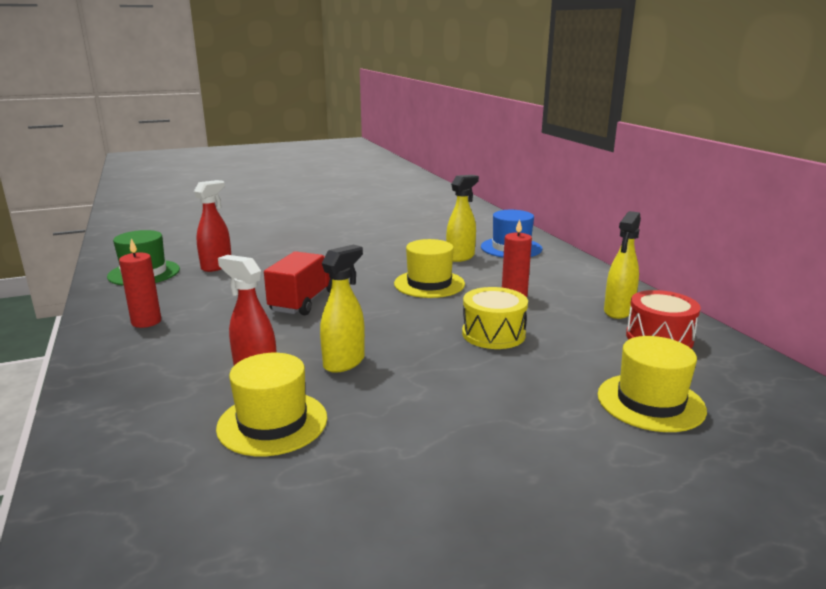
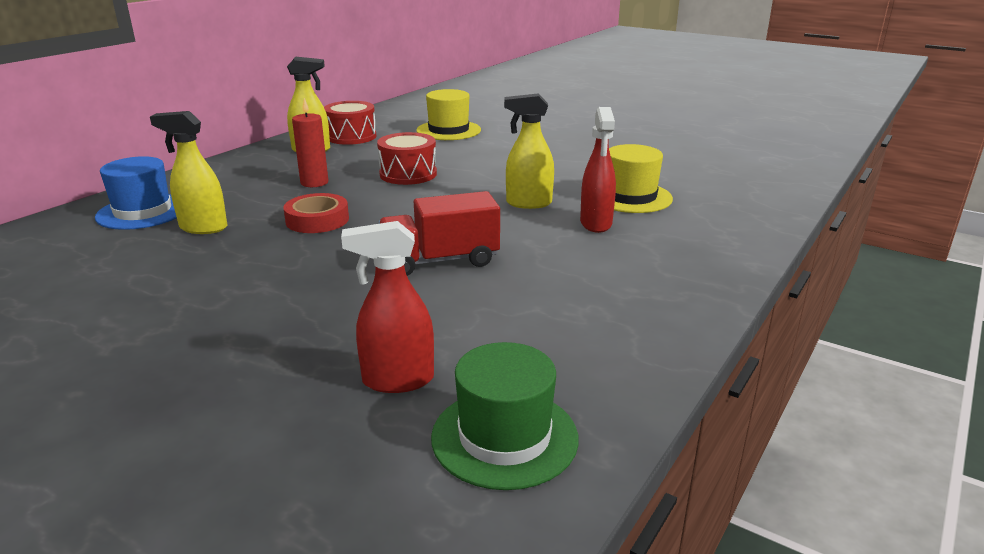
camera: 125 degrees left, 5 degrees up
(146, 322) = (614, 321): red candle -> none
(429, 284) = (317, 220): yellow hat -> red tape
(493, 334) = (408, 174): yellow drum -> red drum

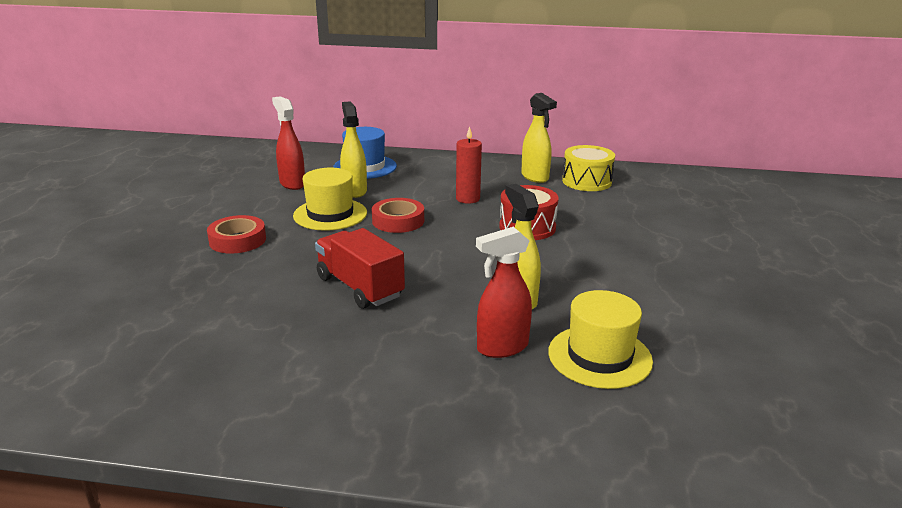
camera: 65 degrees right, 0 degrees up
(235, 314) = (237, 240): none -> red tape
(351, 136) = (586, 181): red drum -> yellow drum
(397, 380) = (170, 318): red spray bottle -> red spray bottle (292, 184)
(448, 130) = (666, 215): yellow hat -> yellow hat (330, 214)
(504, 437) = (105, 378): green hat -> none

